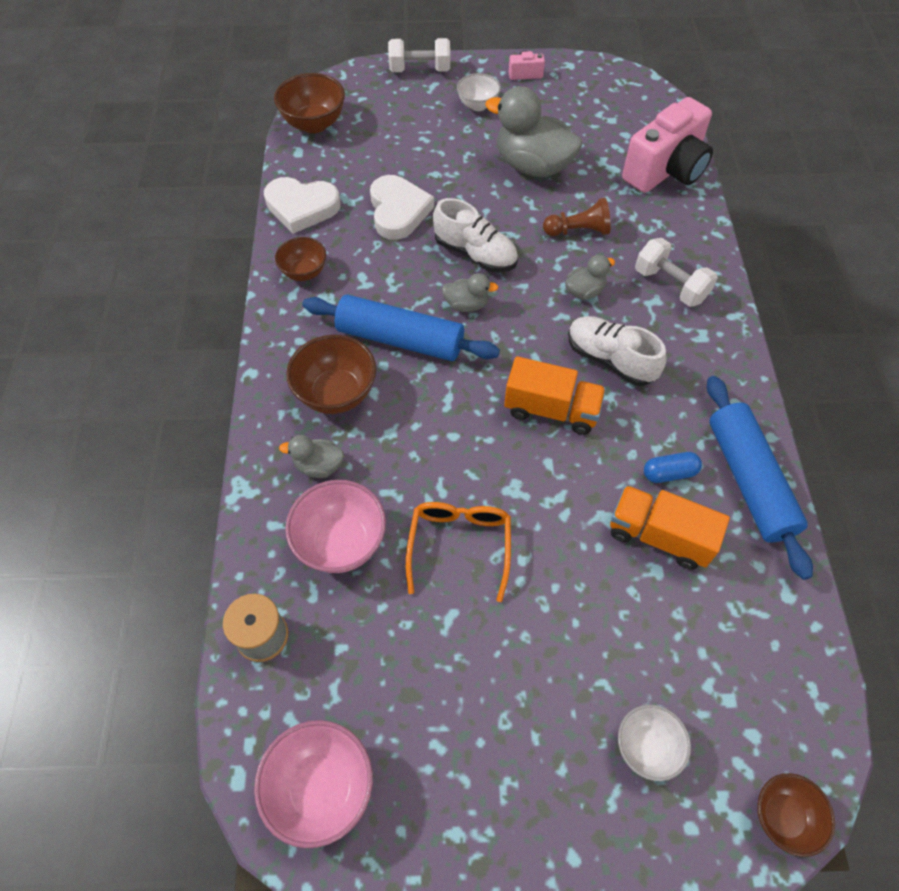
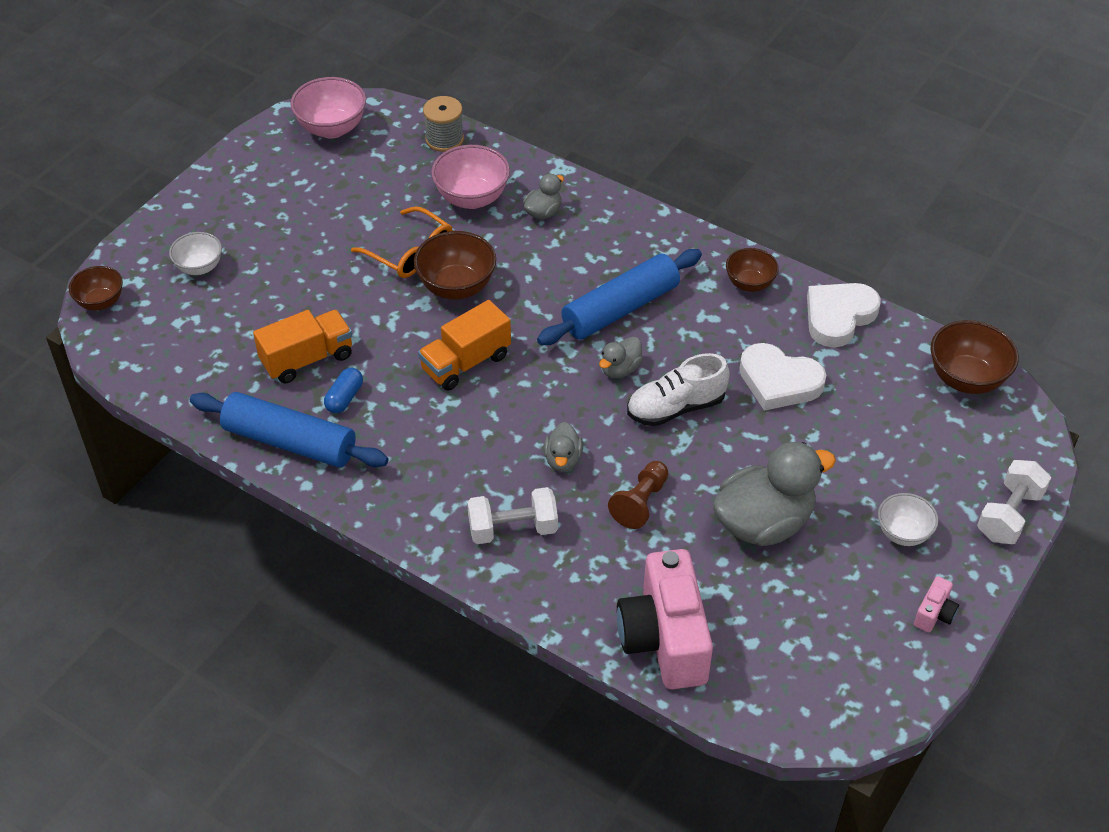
camera: 125 degrees right, 10 degrees down
(336, 393) = (599, 248): brown bowl -> brown bowl (456, 287)
(610, 360) = (475, 430): white shoe -> none

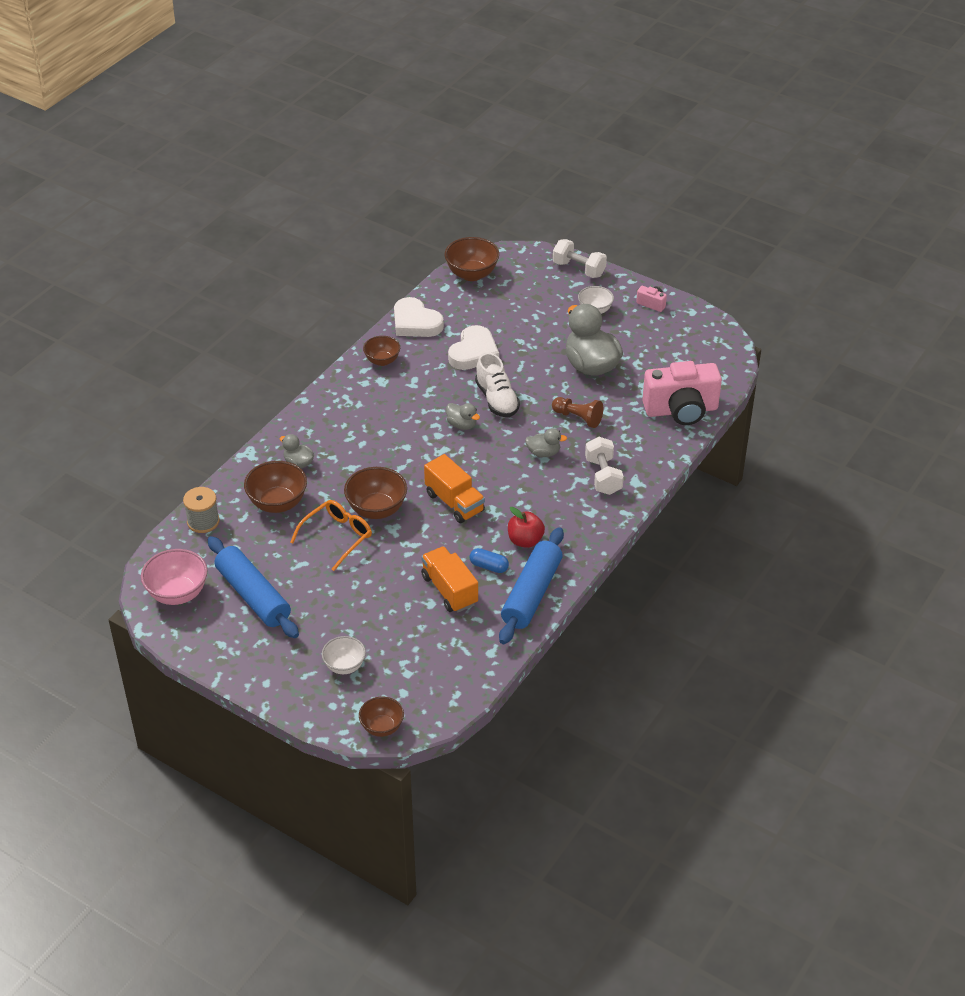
camera: 90 degrees left, 5 degrees down
(388, 436) = (525, 540): none -> red apple
(472, 198) = (277, 503): pink bowl -> brown bowl
(620, 309) = (403, 424): blue rolling pin -> blue rolling pin (253, 596)

